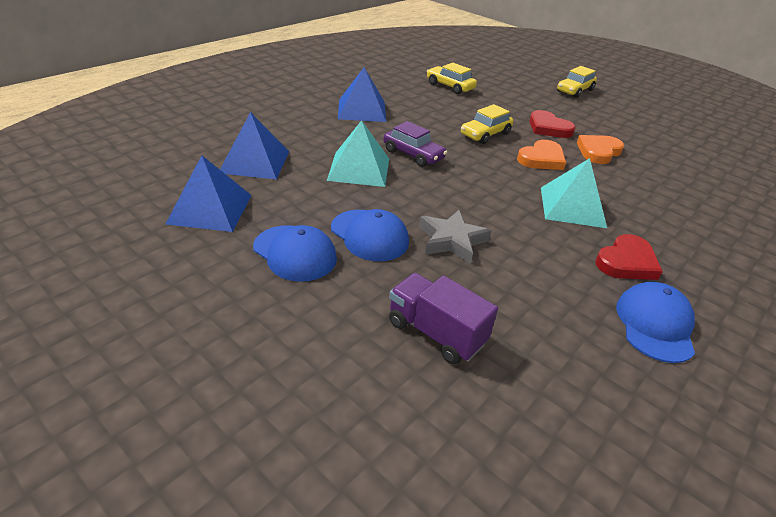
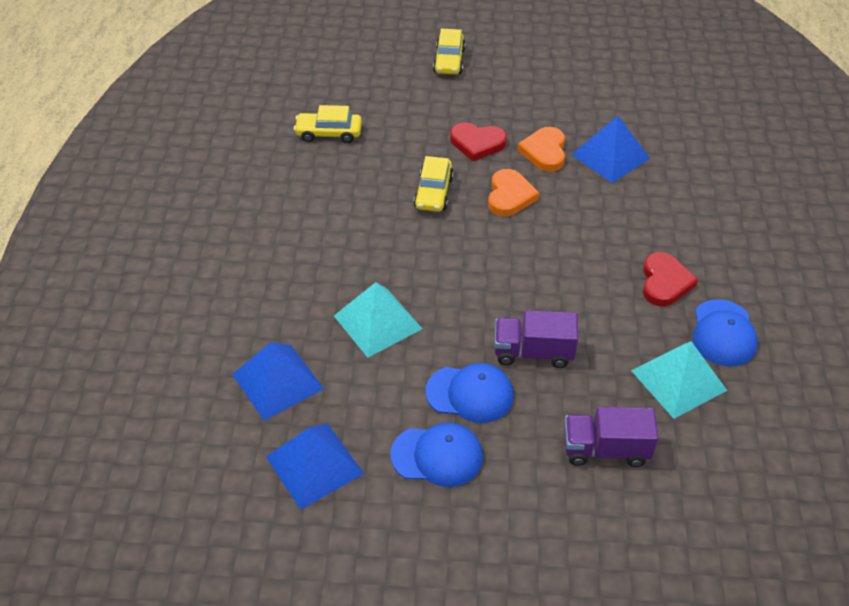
camera: 35 degrees left, 10 degrees up
(362, 110) = (287, 234): blue pyramid -> blue pyramid (610, 156)
(413, 155) = (402, 268): purple car -> none
(452, 240) = (533, 352): grey star -> purple truck
(572, 206) = (582, 245): turquoise pyramid -> turquoise pyramid (678, 380)
(655, 324) = (723, 333): blue cap -> blue cap turned 150 degrees counterclockwise

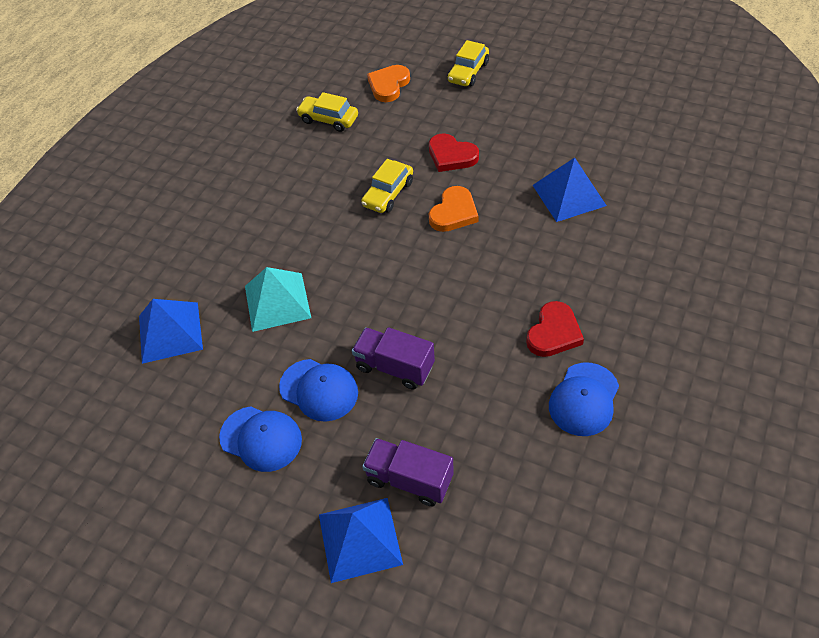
camera: 25 degrees right, 5 degrees up
(314, 465) = (159, 415): blue pyramid -> blue pyramid (360, 539)
(544, 152) = (509, 177): orange heart -> orange heart (388, 85)
(678, 380) = (514, 433): turquoise pyramid -> none

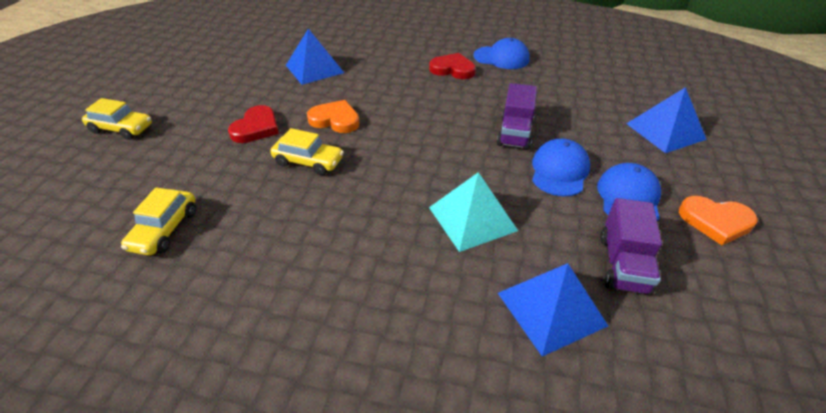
camera: 105 degrees left, 10 degrees down
(388, 85) = (116, 185): orange heart -> orange heart (715, 221)
(409, 479) = (605, 115): purple truck -> purple truck (623, 264)

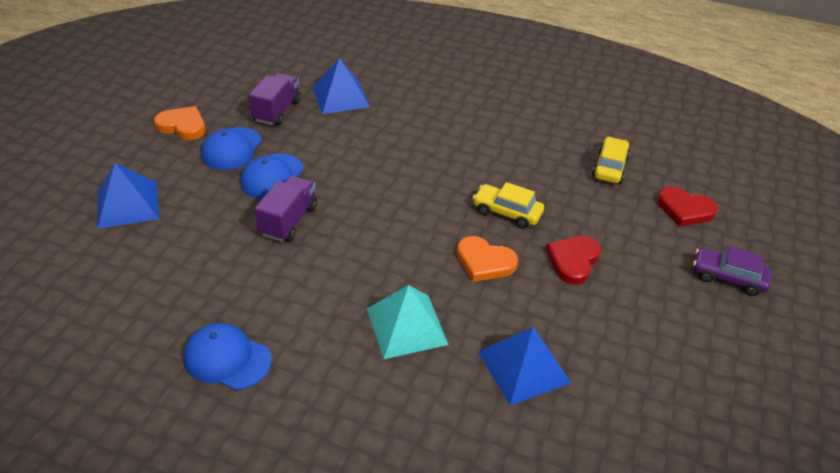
camera: 175 degrees left, 0 degrees up
(121, 129) = (728, 277): yellow car -> purple car
(453, 69) = (315, 339): red heart -> red heart (685, 209)
(472, 218) = (368, 148): turquoise pyramid -> turquoise pyramid (407, 326)

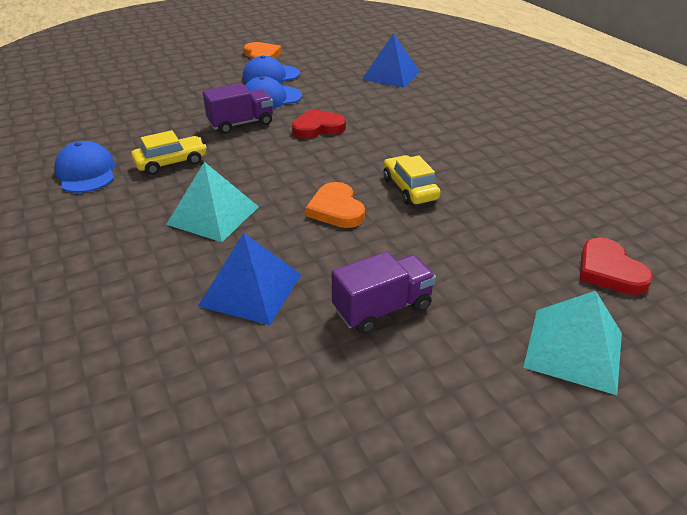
camera: 45 degrees right, 5 degrees down
(128, 204) = (169, 79): blue pyramid -> none
(277, 111) = (332, 68): purple truck -> purple truck (382, 308)
(573, 261) = (416, 247): red heart -> red heart (318, 127)
(609, 167) = (569, 203): yellow car -> yellow car (171, 163)
(728, 277) = (574, 349): purple car -> turquoise pyramid

